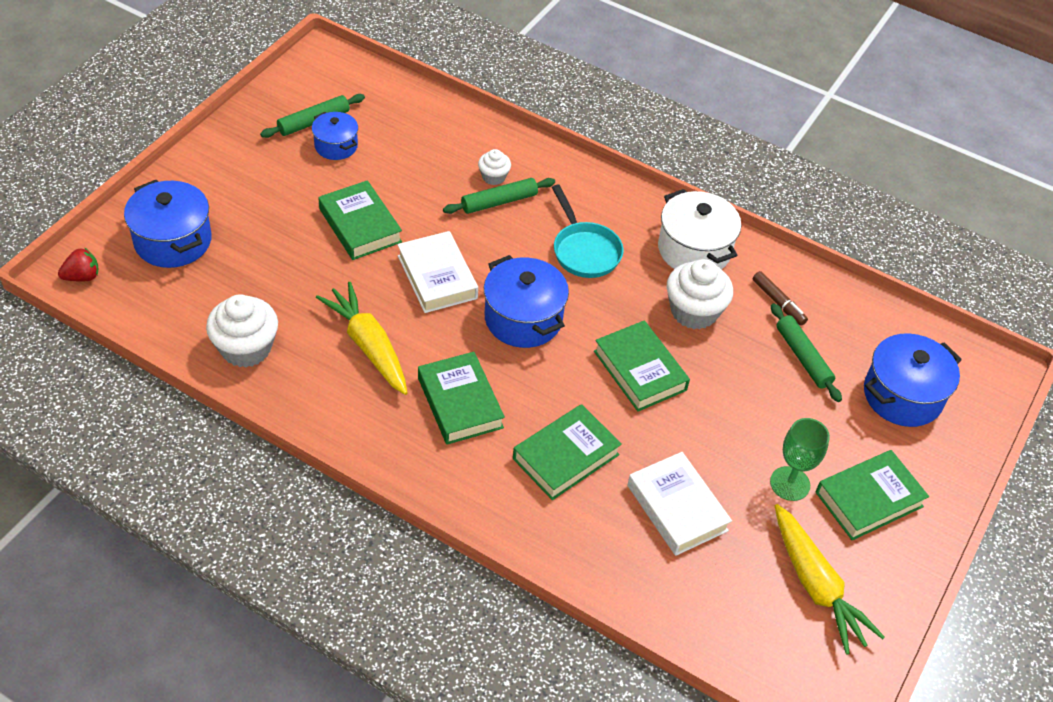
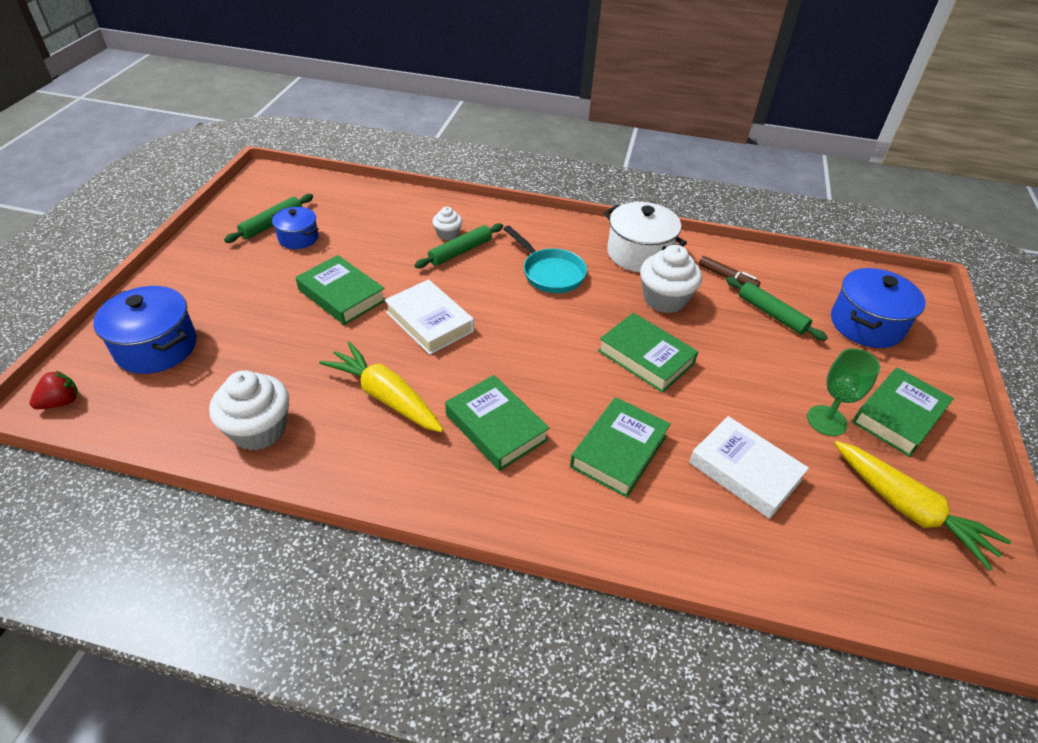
camera: 15 degrees left, 5 degrees down
(523, 319) = (522, 338): blue pot -> none

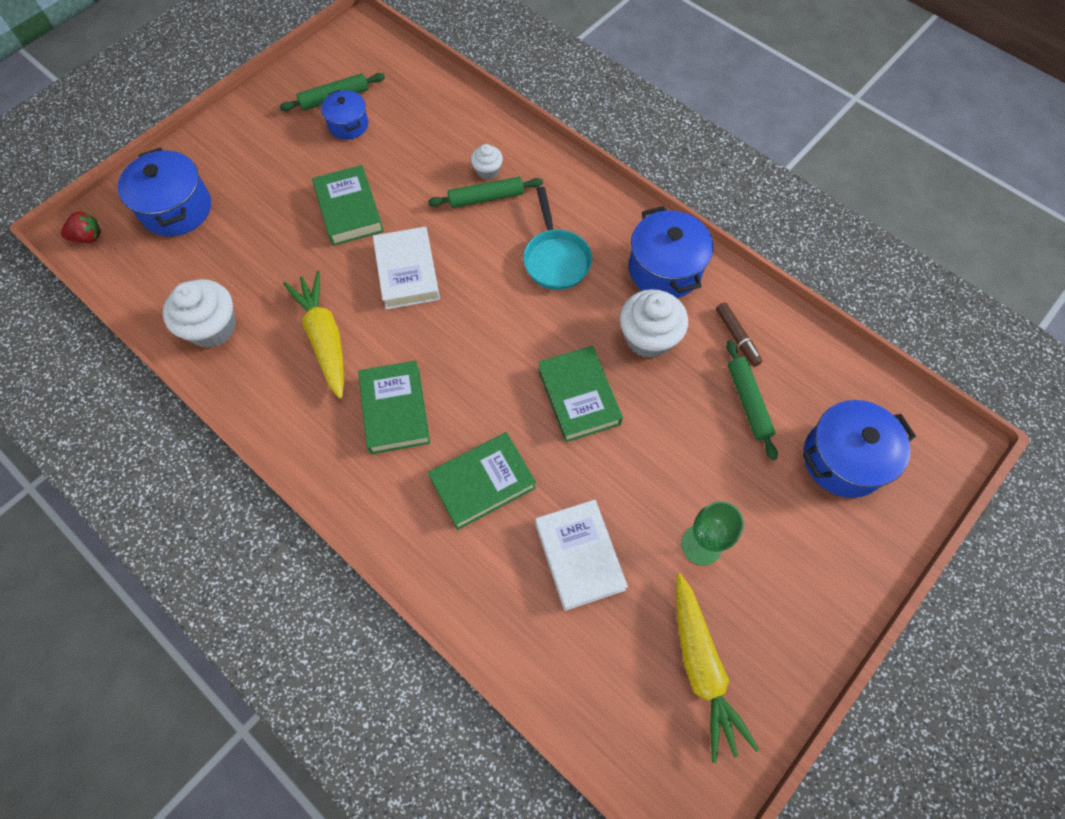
camera: 30 degrees right, 20 degrees up
(639, 253) = (664, 269): white pot -> blue pot
(898, 416) = (780, 575): green book -> none

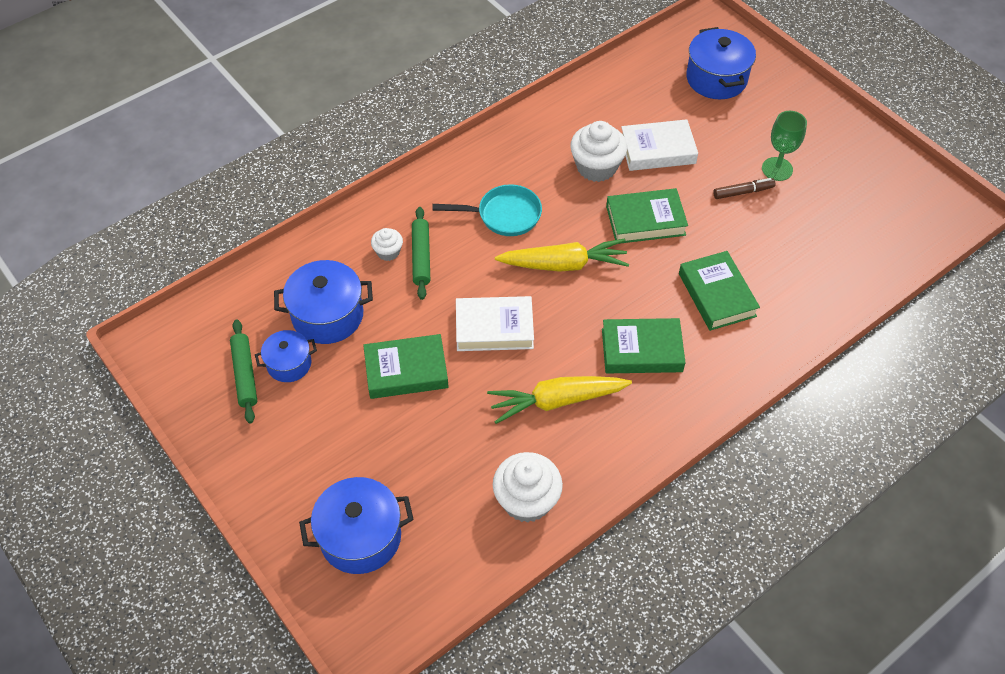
camera: 80 degrees left, 10 degrees down
(88, 237) = (377, 633): red strawberry -> none
(579, 556) = (782, 241): white book -> white book (657, 150)
(664, 269) = (531, 144): blue pot -> blue pot (327, 315)
(702, 669) = (867, 186): yellow carrot -> yellow carrot (564, 264)
(737, 337) = (605, 114): brown marker -> brown marker (743, 192)
(748, 402) = (663, 119): green rolling pin -> none

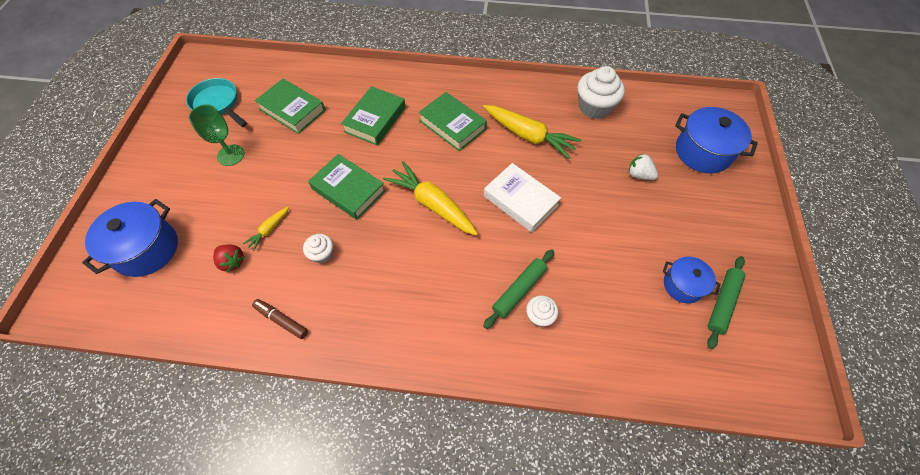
camera: 135 degrees left, 5 degrees up
(327, 315) = (627, 300): blue pot -> none
(406, 371) = (602, 218): green book -> green book (292, 110)
(408, 448) = (639, 175): none -> white strawberry
(504, 215) = (427, 273): turquoise pan -> turquoise pan (218, 104)
(596, 167) = (322, 254): white cupcake -> white cupcake, size x0.54
(649, 116) = (232, 262): none -> red strawberry
(657, 150) = (269, 230): white book -> yellow carrot
(743, 192) = (271, 158): brown marker -> brown marker (281, 320)

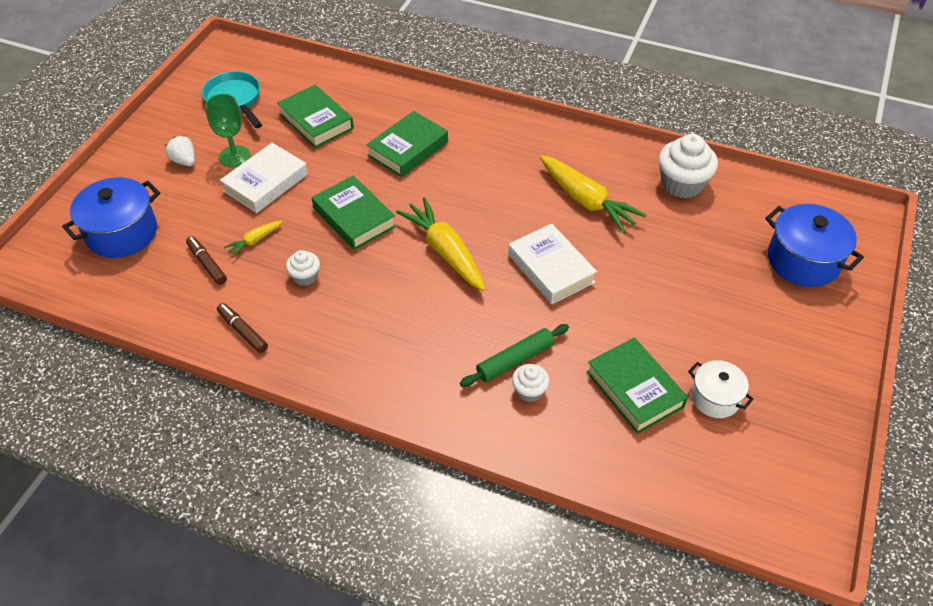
camera: 15 degrees right, 10 degrees down
(232, 262) = (207, 264): red strawberry -> brown marker
(264, 174) = (266, 183): none -> white book
(452, 125) = (498, 171): green book -> green book (634, 389)
(639, 175) = (709, 270): white strawberry -> white strawberry (184, 161)
(682, 285) = (715, 398): blue pot -> white pot
(722, 303) = (757, 427): green rolling pin -> none

